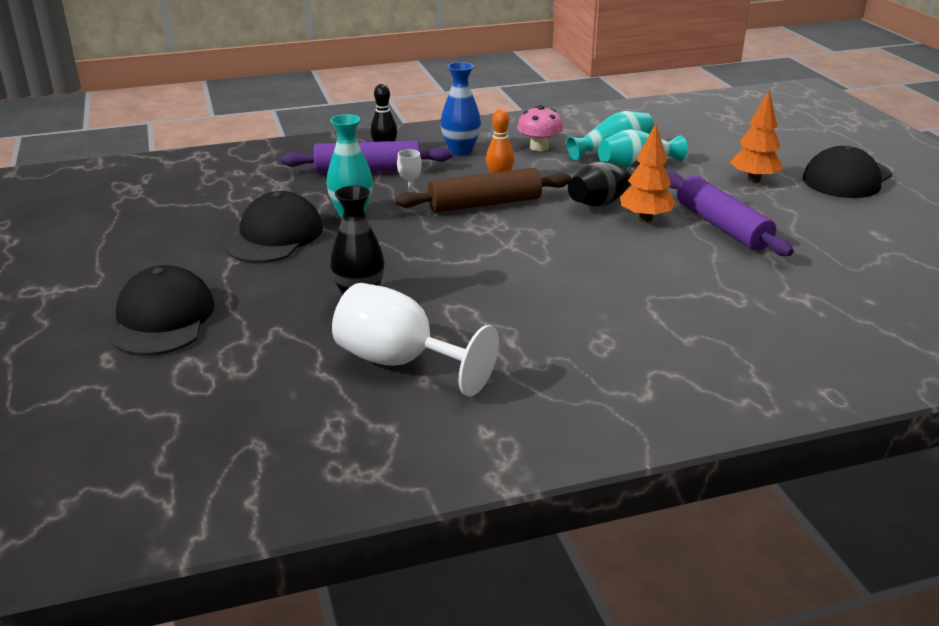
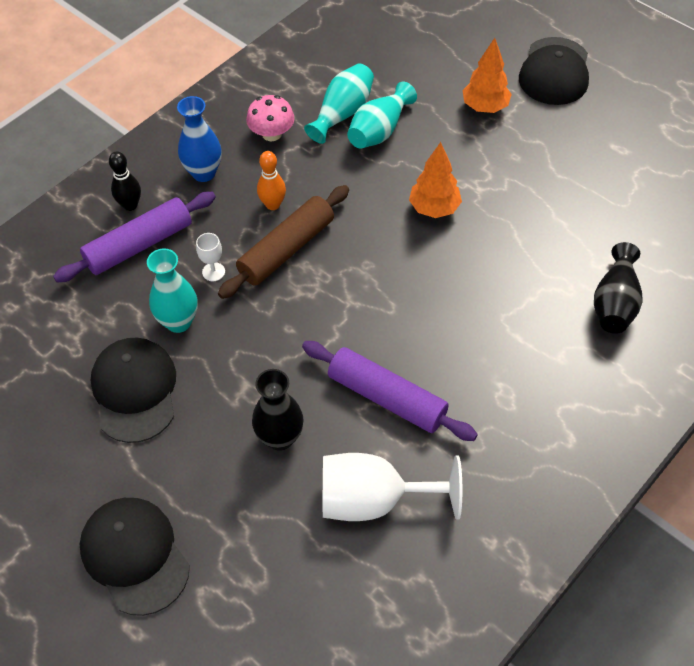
camera: 30 degrees left, 25 degrees up
(604, 201) = (384, 196): black vase -> black vase (614, 303)
(721, 226) = (499, 191): purple rolling pin -> purple rolling pin (386, 398)

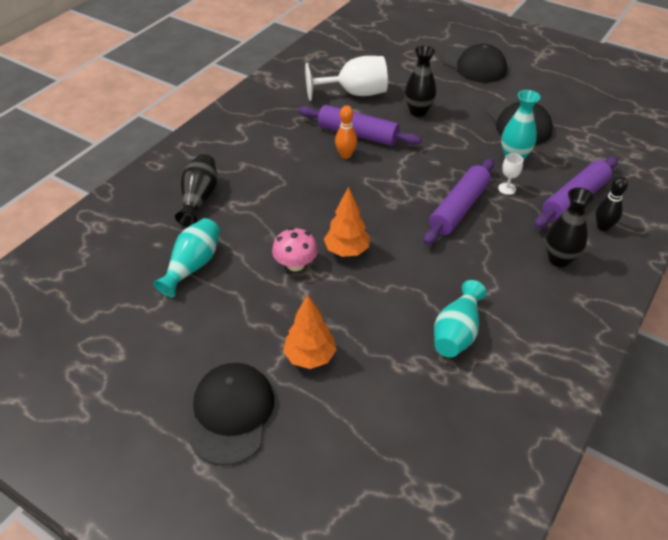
camera: 170 degrees right, 10 degrees down
(203, 173) = (559, 259): blue vase -> black vase
(271, 134) = (517, 302): pink mushroom -> pink mushroom (295, 264)
(273, 205) = (485, 239): orange bowling pin -> orange bowling pin (345, 155)
(286, 249) = (459, 208): brown rolling pin -> purple rolling pin
(379, 130) = (413, 317): turquoise vase -> turquoise vase (193, 266)

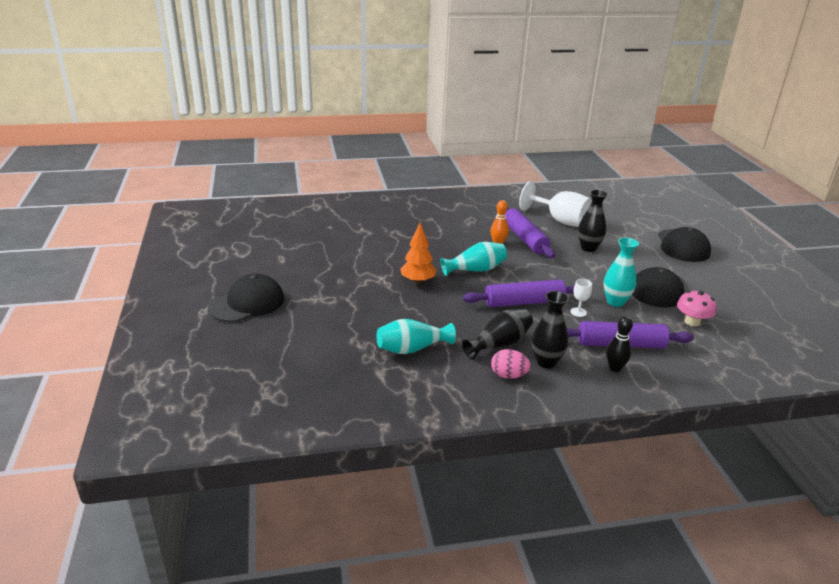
camera: 45 degrees right, 15 degrees down
(193, 266) = (330, 243): turquoise vase -> turquoise vase (475, 270)
(199, 199) = (381, 221): black vase -> black vase (499, 344)
(295, 264) = (380, 271): pink mushroom -> pink mushroom (692, 321)
(310, 357) = (318, 307): orange tree -> none
(557, 296) = (508, 375): none -> pink egg

